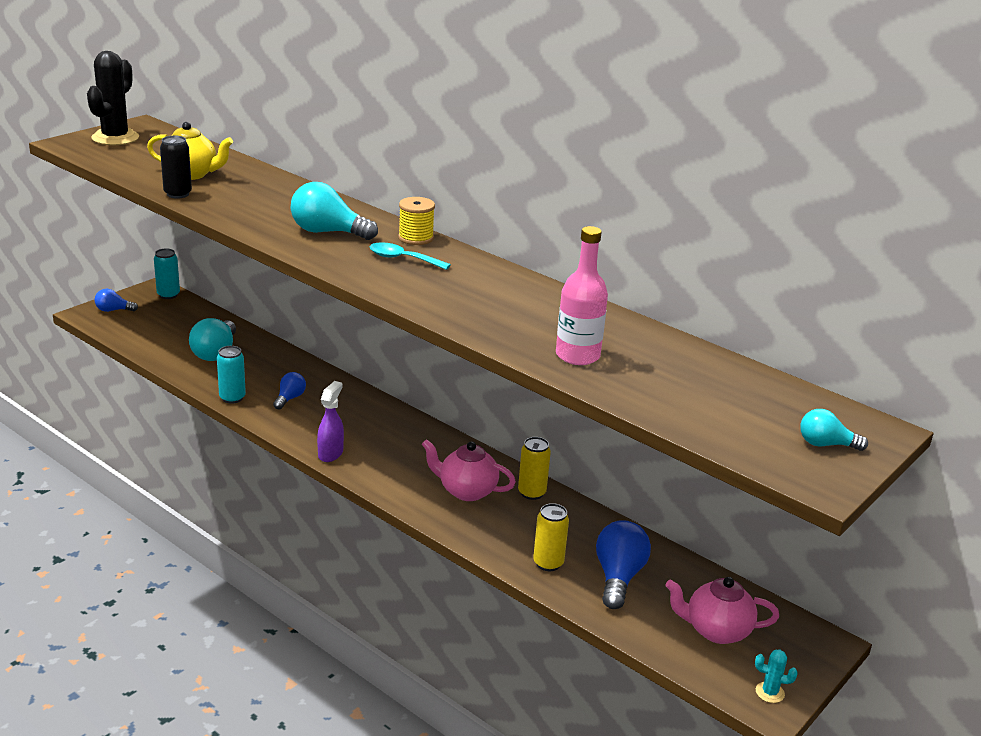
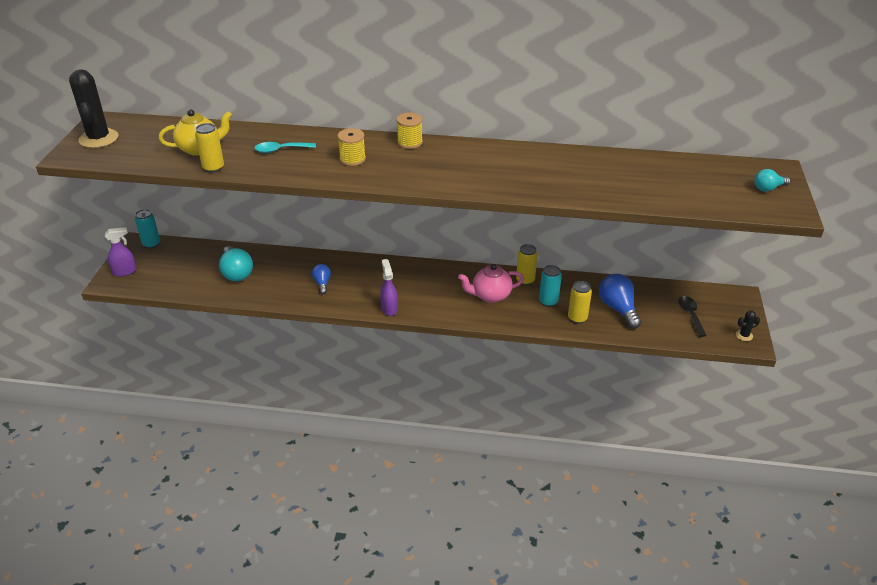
camera: 30 degrees left, 10 degrees up
(113, 310) = (125, 272): blue light bulb -> purple spray bottle
(178, 194) = (213, 168): black can -> yellow can
(232, 398) = (285, 299): turquoise can -> turquoise can (548, 302)
(328, 232) = (352, 159): turquoise light bulb -> yellow spool
(402, 259) = (423, 161): turquoise spoon -> turquoise spoon (280, 150)
(577, 355) = (598, 186): pink bottle -> none
(716, 630) = (690, 315): pink teapot -> black spoon
(769, 692) = (744, 335): turquoise cactus -> black cactus

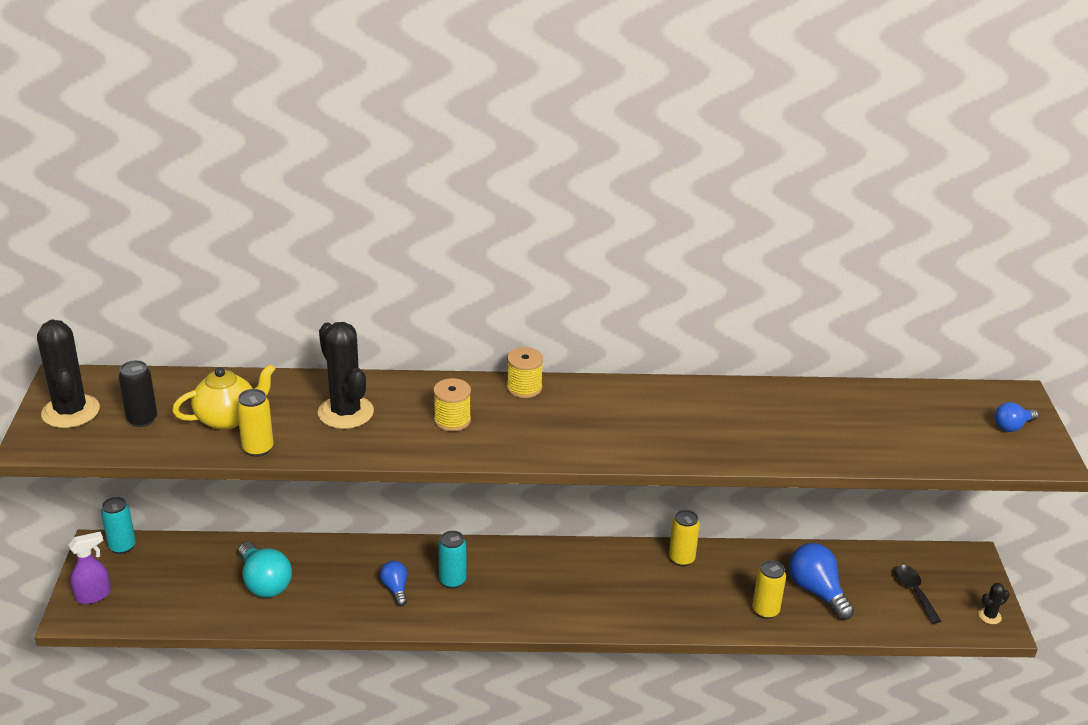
camera: 10 degrees left, 5 degrees down
(143, 146) = (142, 419): none -> black can
(280, 150) = (345, 412): turquoise spoon -> black cactus
(389, 308) = (502, 620): purple spray bottle -> none
(490, 296) = (639, 587): pink teapot -> none
(548, 302) = (720, 589): turquoise can -> turquoise can (452, 581)
(768, 188) = (1012, 426): turquoise light bulb -> blue light bulb

